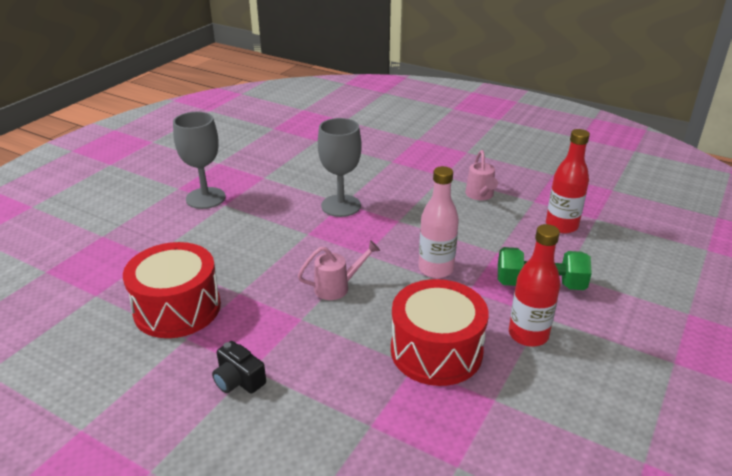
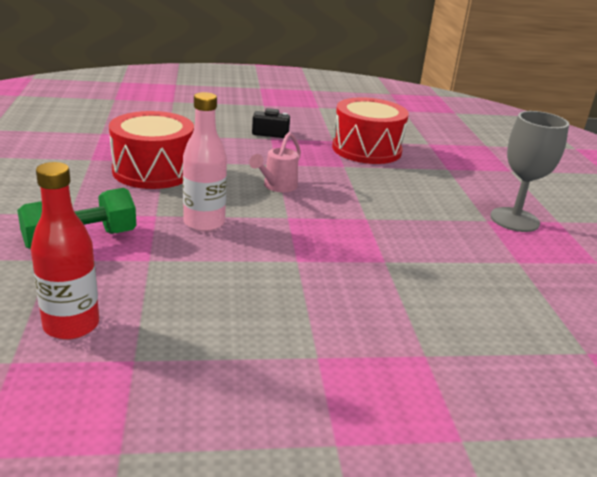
camera: 140 degrees right, 5 degrees down
(341, 206) = (381, 256): grey goblet -> none
(480, 195) = (227, 337): pink watering can -> none
(528, 335) = (78, 197): red bottle -> none

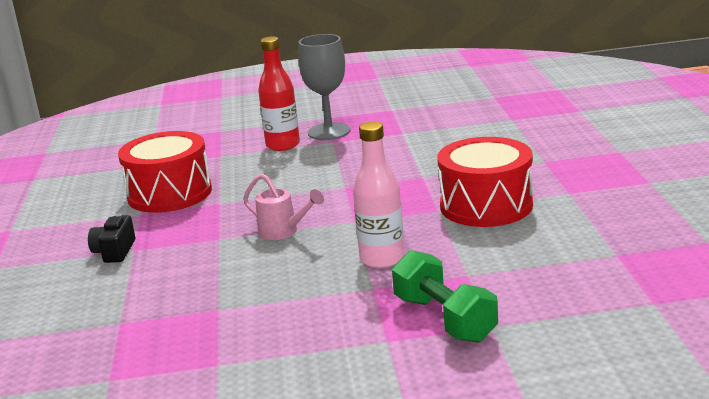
camera: 85 degrees left, 5 degrees down
(71, 325) = (591, 289): red bottle -> red bottle (283, 145)
(153, 171) = (252, 310): red drum -> red drum (486, 205)

